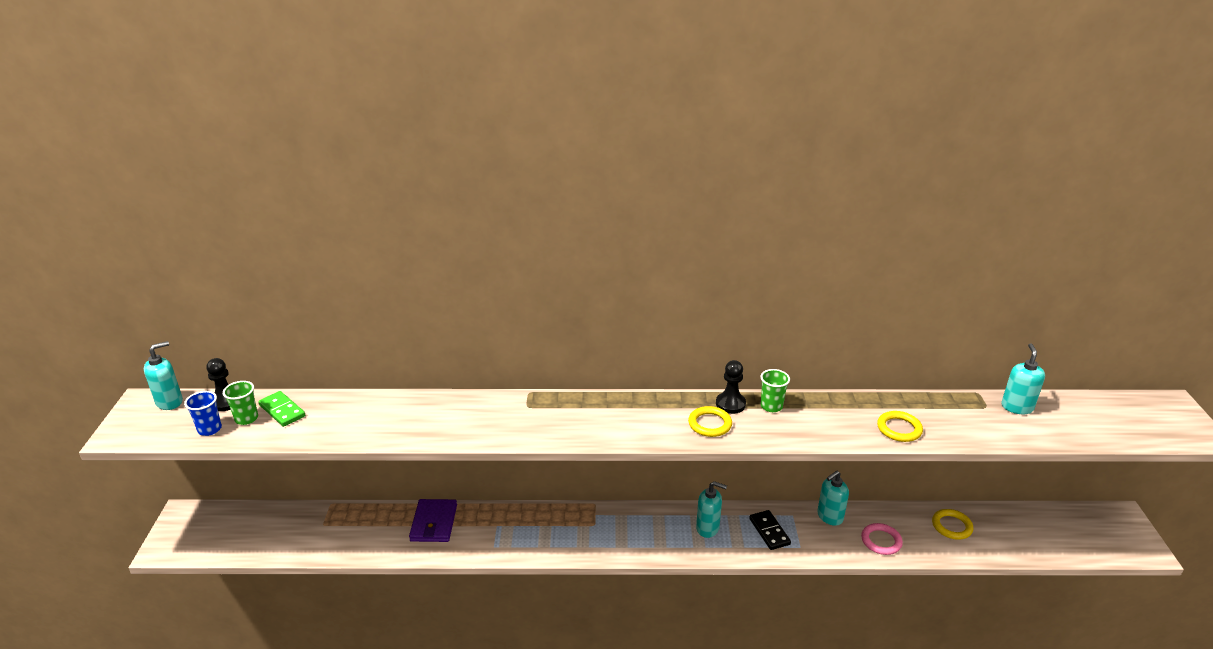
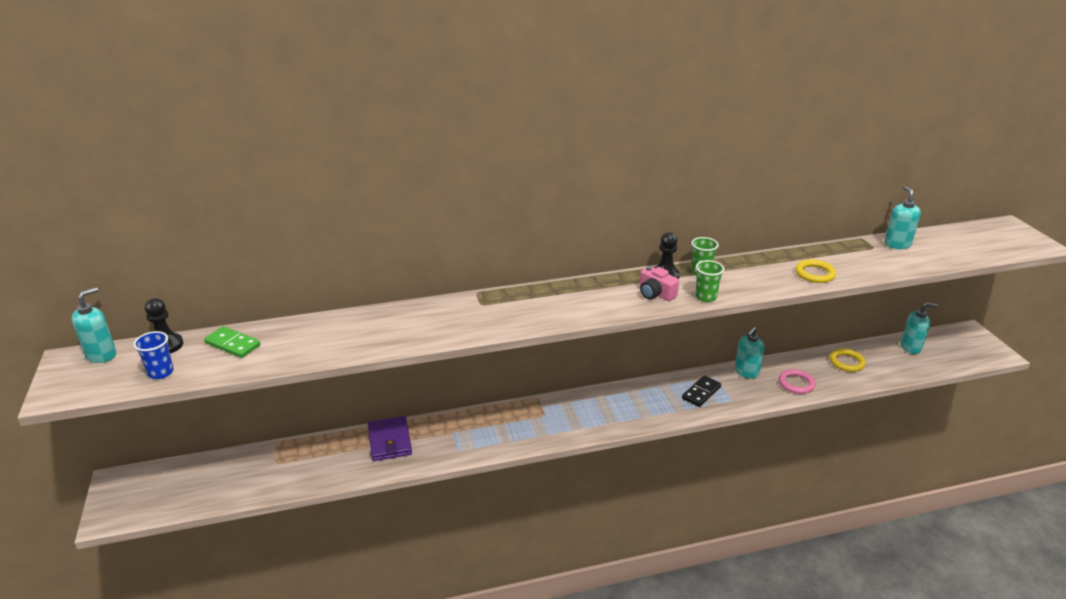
camera: 15 degrees left, 0 degrees up
(246, 418) = (197, 357): green cup -> green cup (705, 297)
(708, 528) = (647, 399): turquoise soap dispenser -> turquoise soap dispenser (910, 347)
(710, 424) = (655, 294): yellow ring -> pink camera
(769, 531) = (701, 393): black domino -> black domino turned 75 degrees clockwise

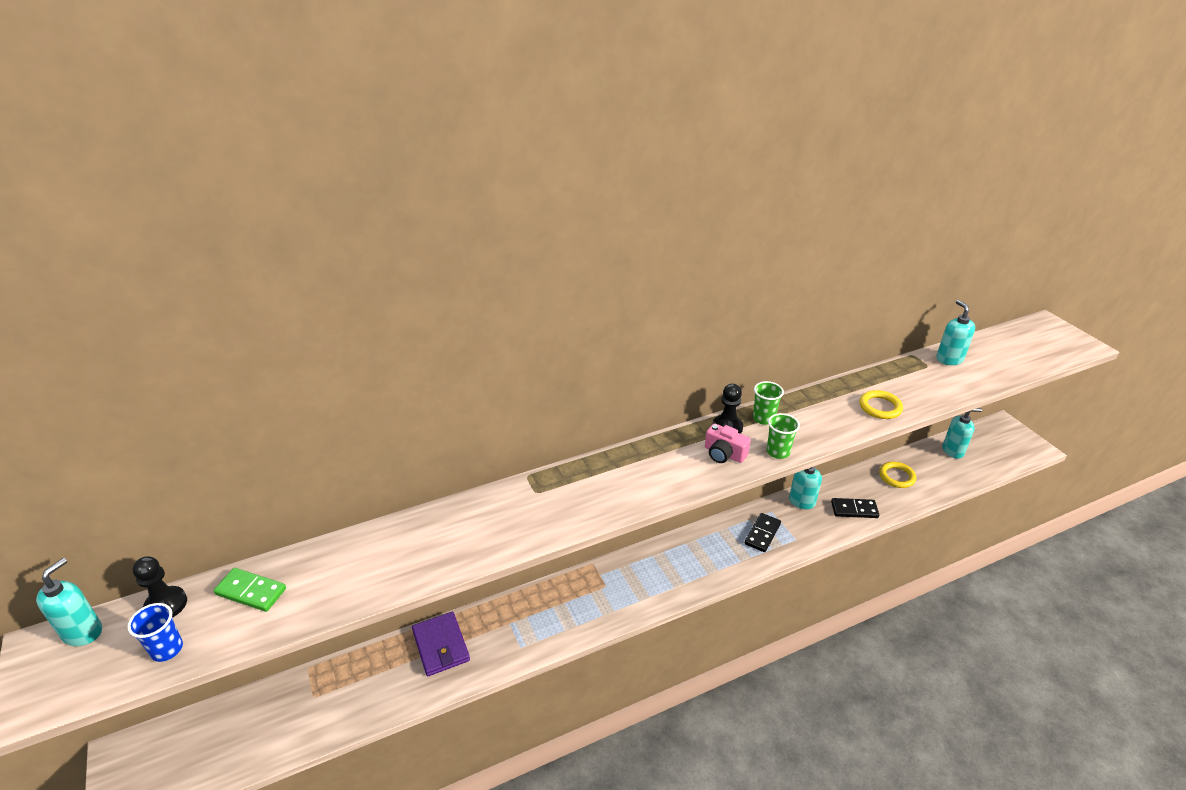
camera: 10 degrees left, 5 degrees up
(796, 384) = (854, 509): pink ring -> black domino

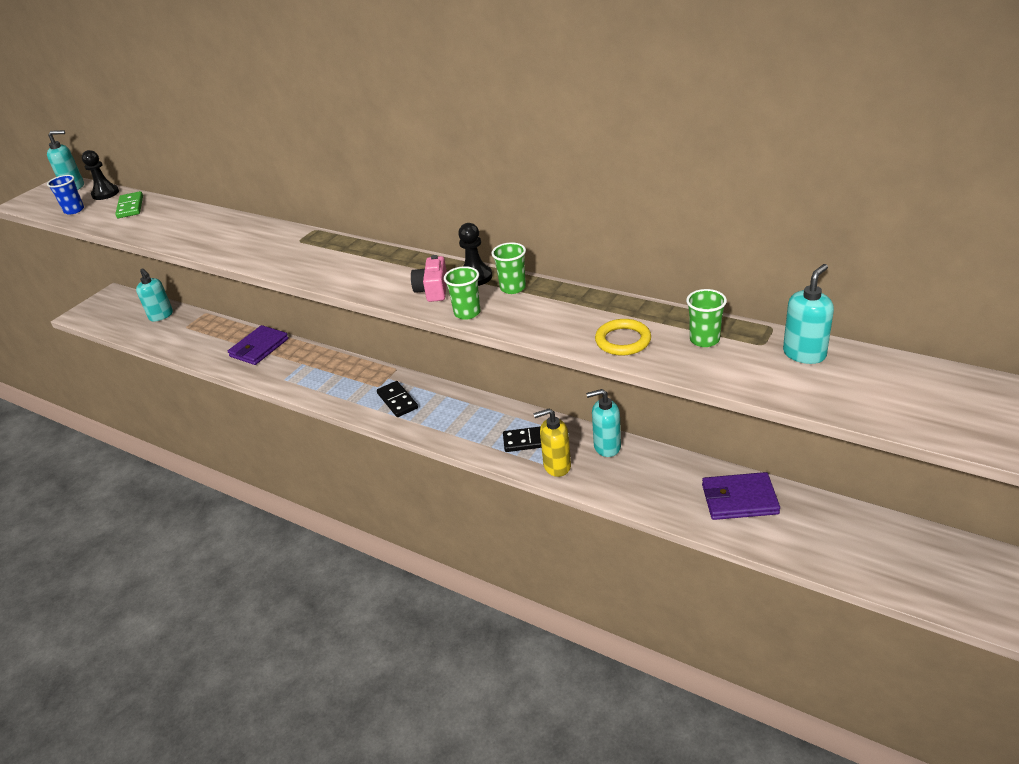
camera: 60 degrees right, 0 degrees up
(802, 535) = (556, 466): none -> yellow soap dispenser
(854, 509) = (638, 487): black domino -> black domino (397, 401)
(896, 476) = (739, 499): yellow ring -> purple wallet
(906, 380) = (704, 340): none -> green cup
(953, 451) = (860, 531): turquoise soap dispenser -> turquoise soap dispenser (161, 316)

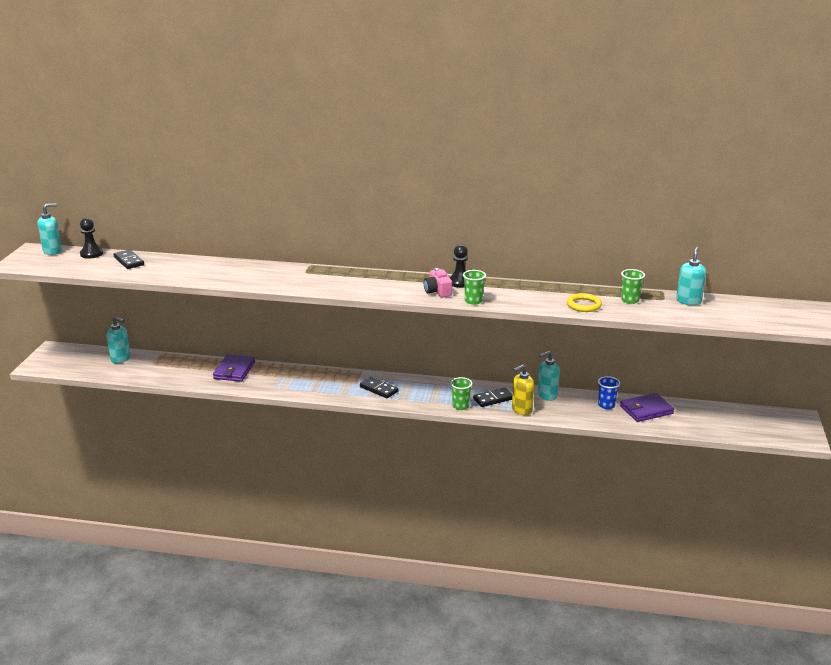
camera: 25 degrees left, 10 degrees down
(74, 210) = (76, 266): blue cup -> blue cup (606, 405)
(130, 207) = (129, 261): green domino -> black domino
(513, 288) = (491, 286): green cup -> green cup (460, 406)

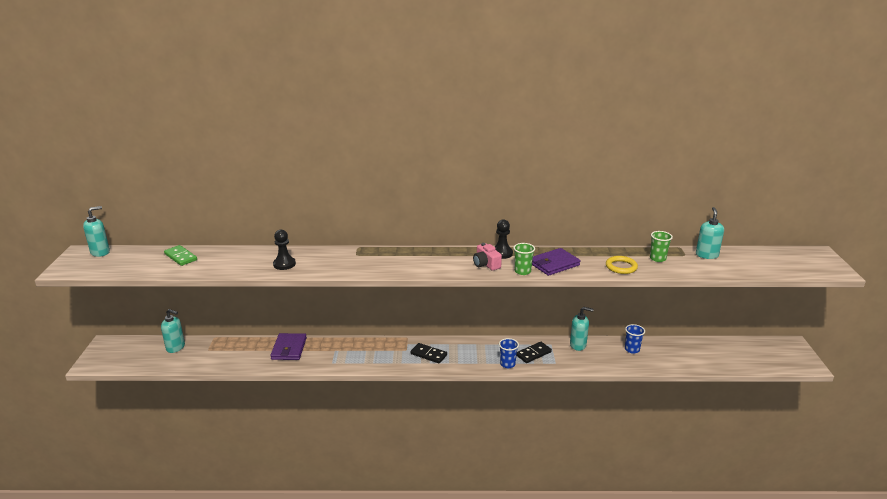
camera: 10 degrees left, 0 degrees up
(91, 254) = (141, 252): black pawn -> black pawn (284, 264)
(129, 261) = (181, 257): black domino -> green domino
(460, 406) = (507, 364): green cup -> blue cup
(521, 410) = (562, 362): yellow soap dispenser -> none
(547, 395) = (578, 345): turquoise soap dispenser -> turquoise soap dispenser turned 135 degrees counterclockwise
(646, 410) = (666, 350): purple wallet -> purple wallet (554, 264)

